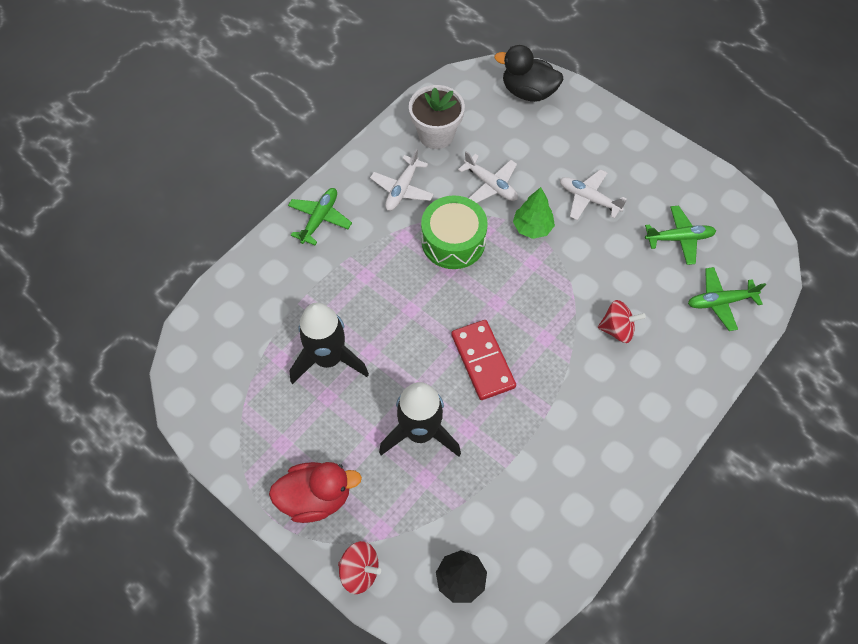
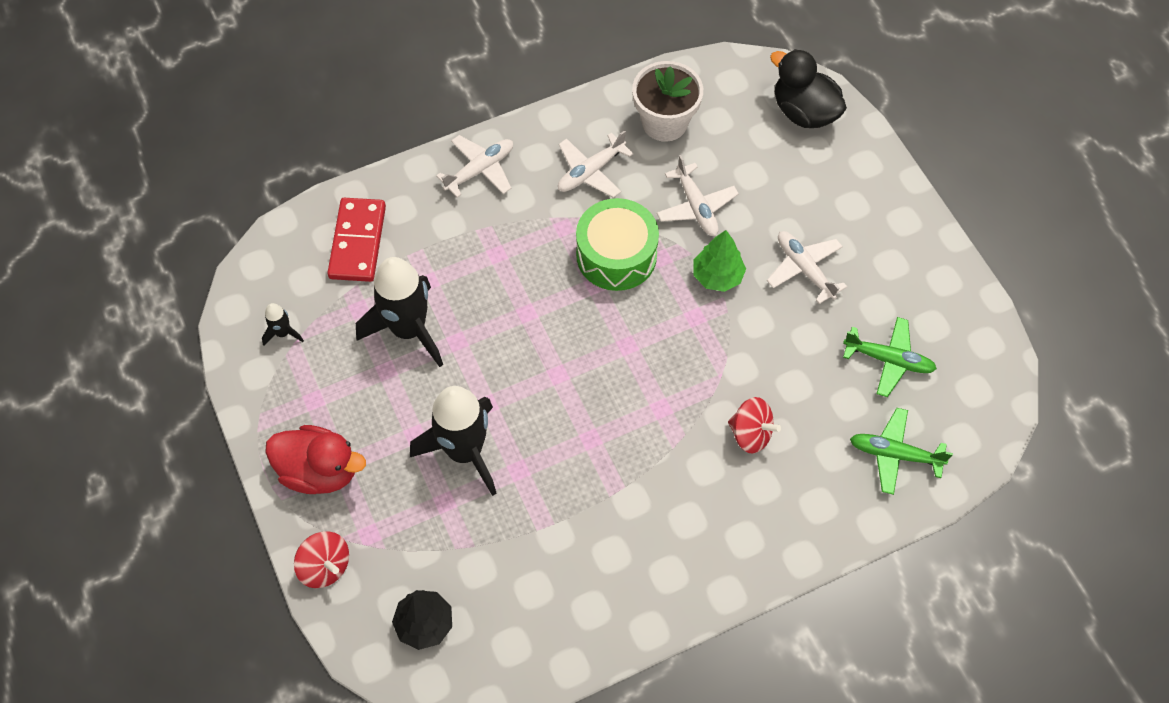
camera: 25 degrees right, 0 degrees up
(230, 402) = (283, 333): none -> black rocket
(320, 219) = (480, 170): green plane -> white plane
(482, 361) = (575, 404): red domino -> red domino (357, 242)

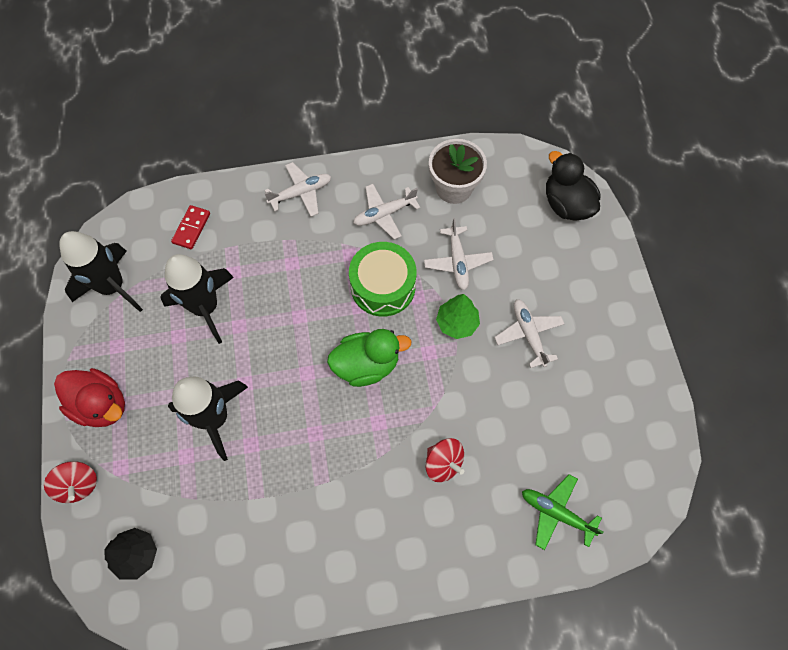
camera: 15 degrees right, 5 degrees up
(283, 333) = (112, 287): black rocket -> black rocket, size x2.31
(357, 242) = (191, 228): red domino -> red domino, size x0.63
(626, 348) = (367, 365): none -> green duck
(889, 360) = (575, 429): green plane -> none

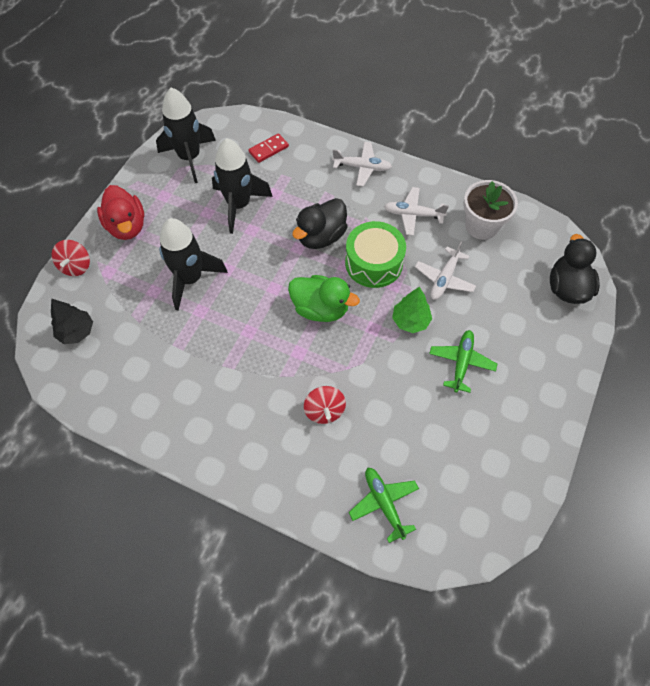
camera: 35 degrees right, 5 degrees down
(313, 290) = (321, 236): none -> black duck
(528, 334) = (461, 362): white plane -> green plane

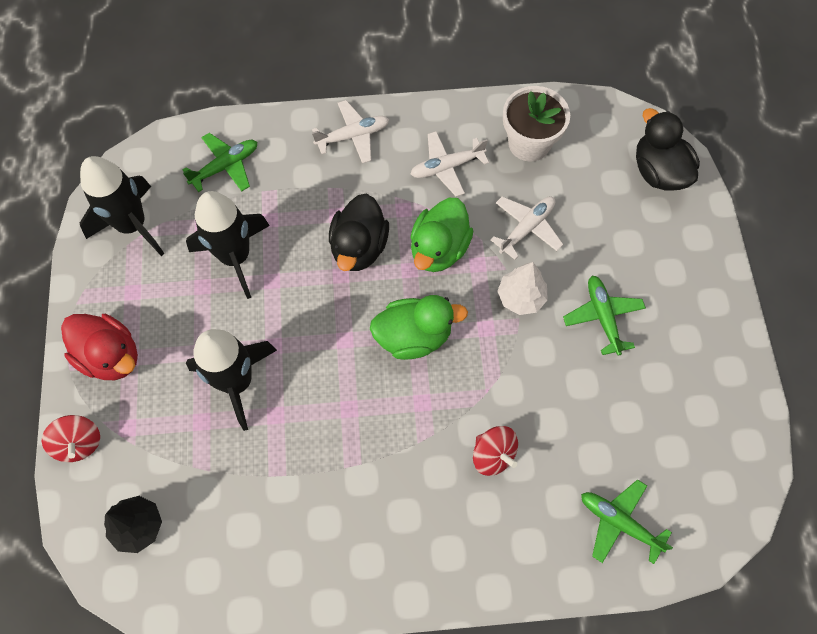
camera: 30 degrees left, 5 degrees up
(268, 149) = (226, 166): red domino -> green plane
(374, 263) = (439, 249): green drum -> green duck
(410, 321) = (521, 297): green tree -> white tree
(444, 279) = (527, 228): white plane -> white plane turned 135 degrees counterclockwise

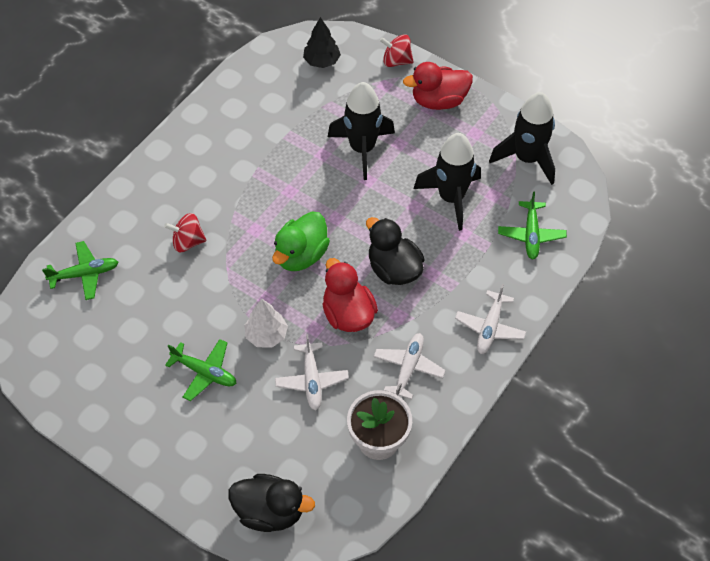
camera: 130 degrees right, 10 degrees down
(439, 249) = (348, 314): green duck -> red duck

